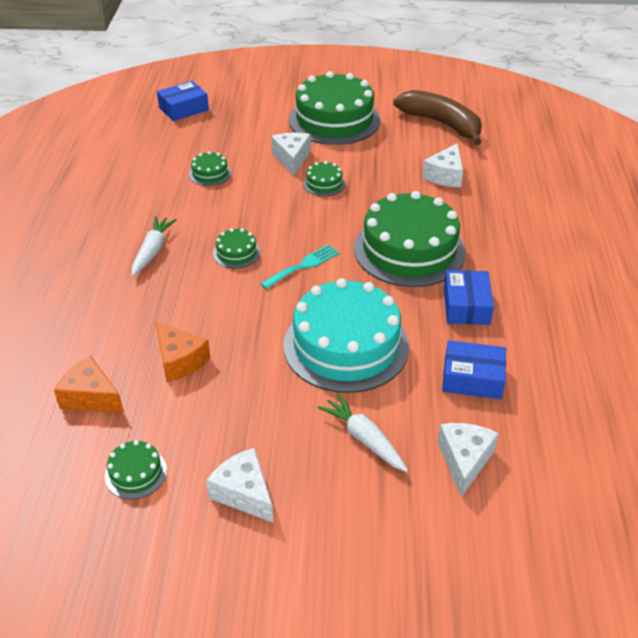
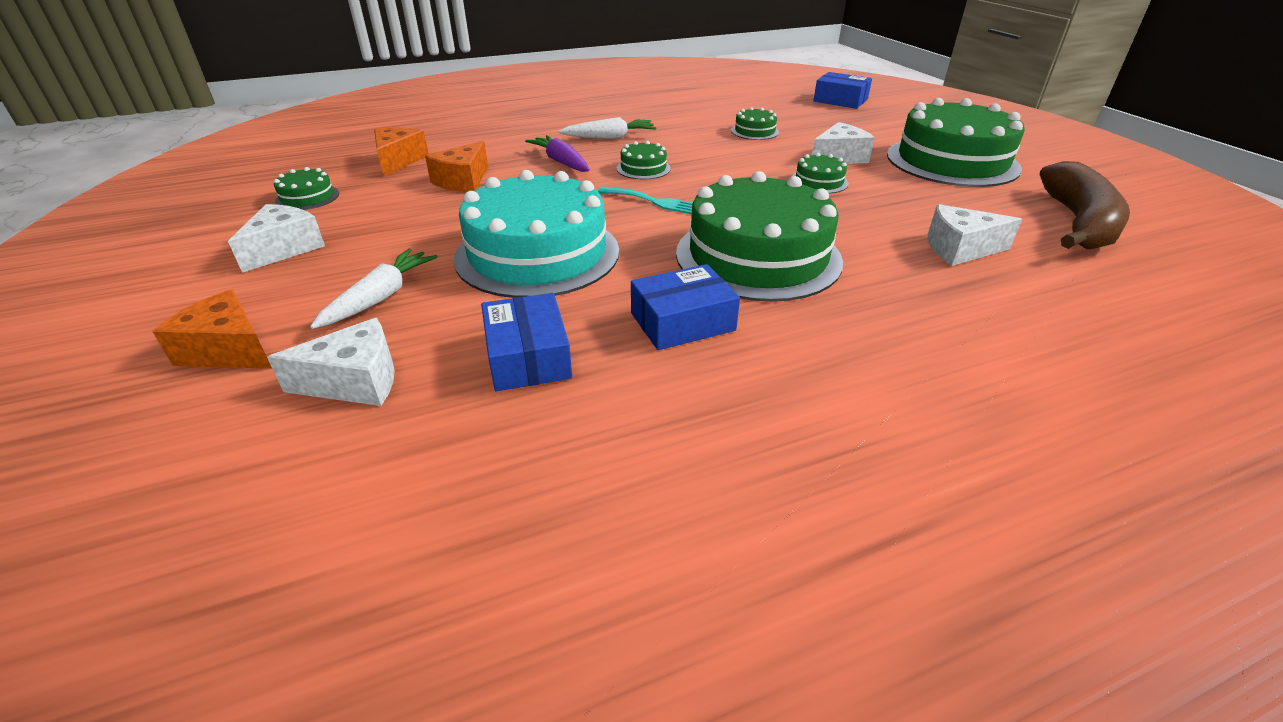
camera: 65 degrees right, 5 degrees down
(185, 293) = (561, 162): none -> purple carrot
(396, 528) = (229, 350): none -> orange cheese

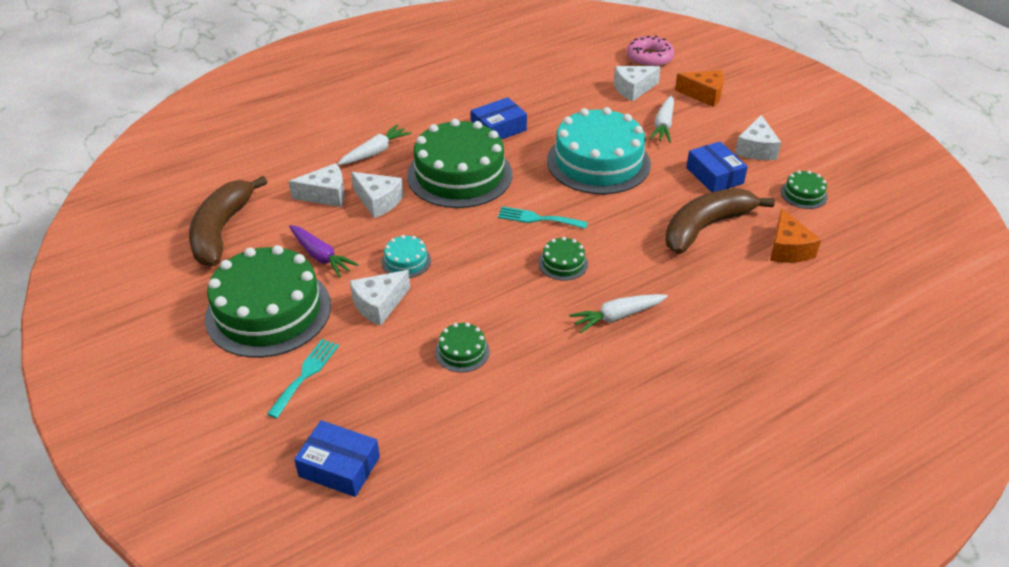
camera: 170 degrees right, 5 degrees up
(210, 480) = (649, 58): none -> pink donut
(463, 181) = (706, 227): orange cheese -> brown banana
(528, 356) = (566, 105): blue box -> blue box (714, 175)
(561, 162) = (641, 264): purple carrot -> purple carrot (321, 256)
(819, 181) = (406, 261): green cake -> turquoise cake
(875, 235) = (378, 201): none -> white cheese
(888, 130) = (305, 374): none -> turquoise fork
(911, 302) = (375, 152): none -> white carrot

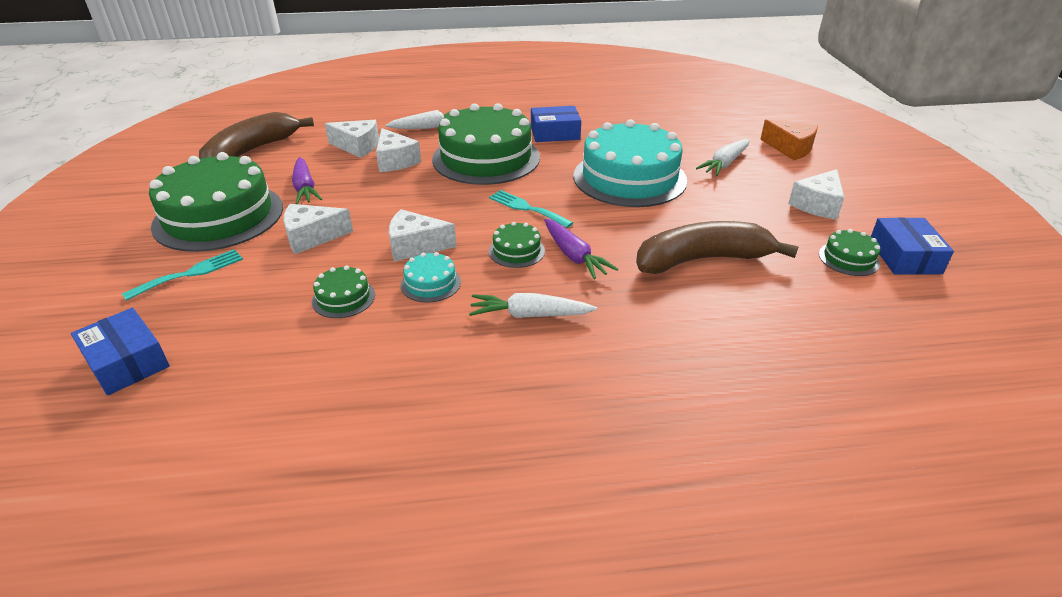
camera: 25 degrees right, 5 degrees down
(406, 261) = (371, 210): turquoise cake -> turquoise cake (430, 283)
(610, 253) = (574, 256): none -> purple carrot
(633, 89) = (715, 130): white cheese -> white cheese (415, 246)
(649, 58) = (752, 111): pink donut -> none
(714, 175) = (749, 217): blue box -> blue box (904, 257)
(788, 249) = (789, 306): orange cheese -> none

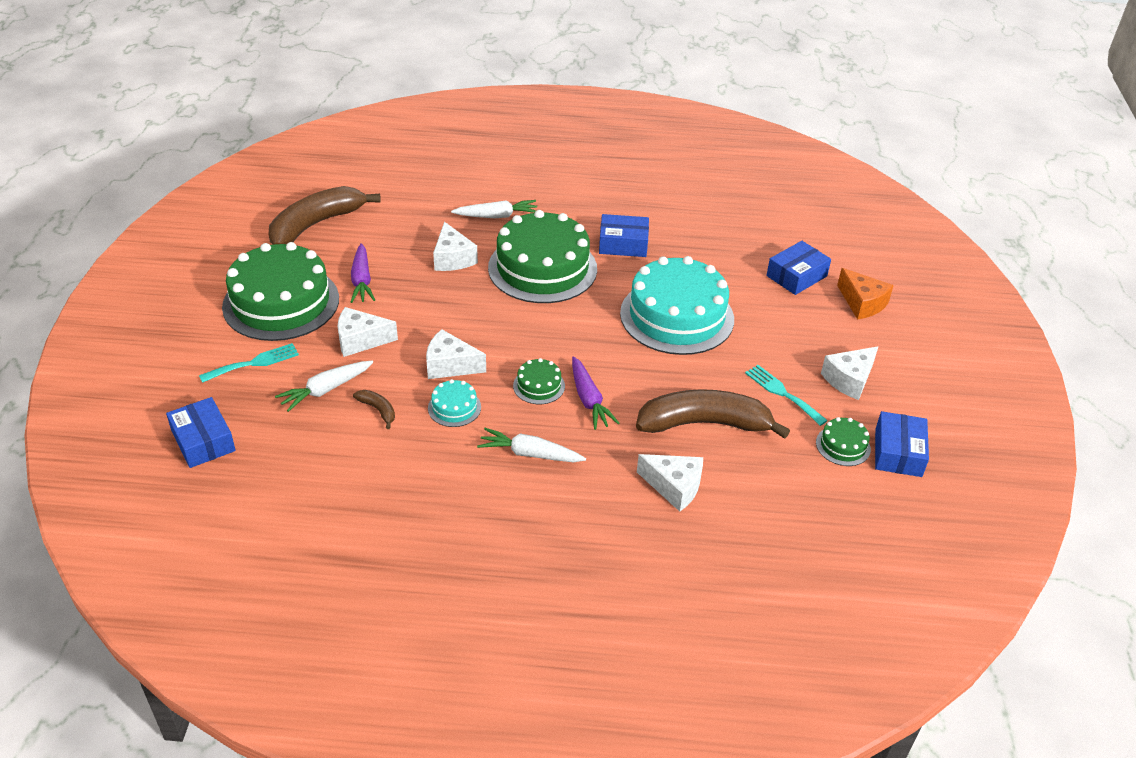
camera: 10 degrees right, 5 degrees up
(343, 298) = (378, 410): green cake -> brown banana
(357, 147) = (419, 233): white cheese -> white cheese (674, 487)
(526, 208) = (563, 338): turquoise fork -> turquoise fork (782, 393)
(721, 137) = (796, 276): none -> blue box
(724, 164) = (782, 313): white carrot -> white carrot (325, 390)

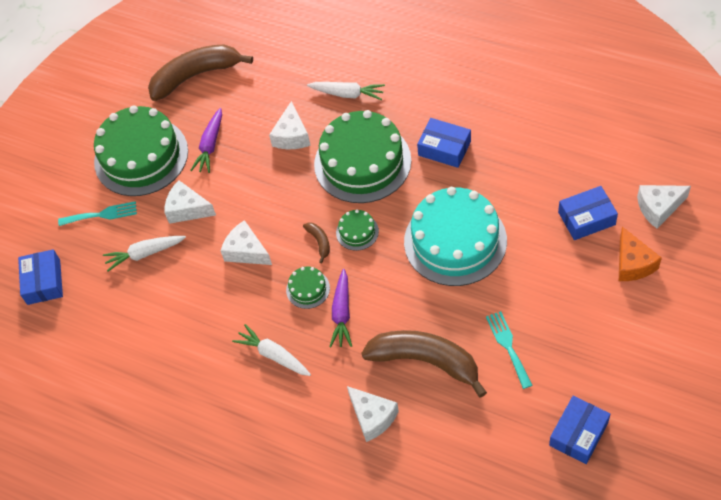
camera: 30 degrees right, 15 degrees up
(378, 410) = (176, 283): brown banana -> brown banana (319, 242)
(454, 407) = (234, 295): turquoise cake -> none
(843, 446) = (533, 414): green cake -> green cake (357, 232)
(849, 380) = (575, 346): white cheese -> white cheese (658, 208)

